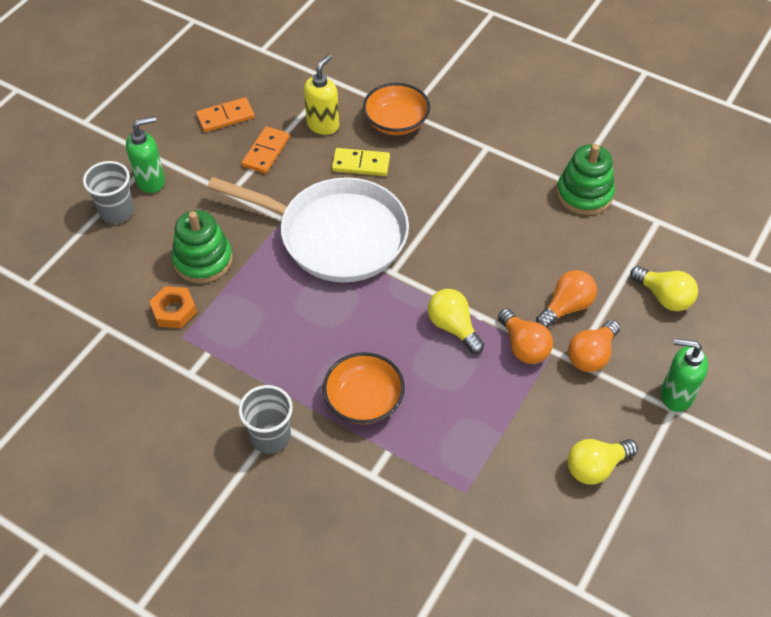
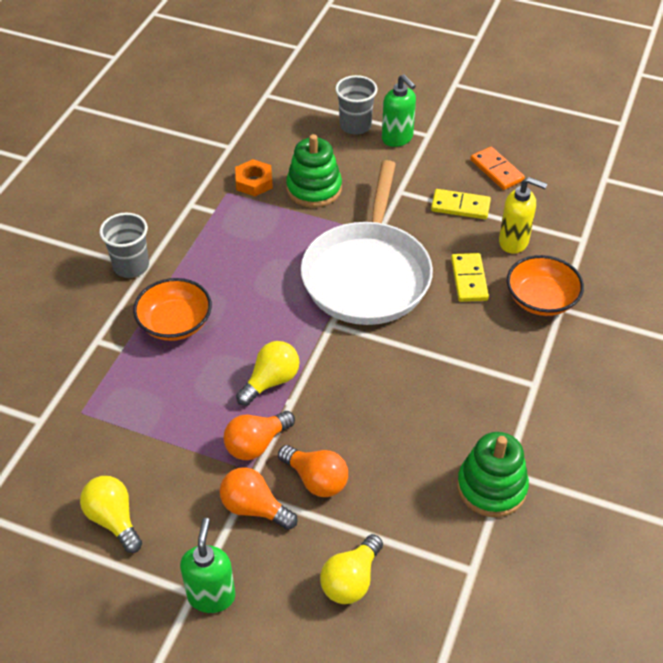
camera: 80 degrees right, 5 degrees down
(266, 152) = (460, 206): orange domino -> yellow domino

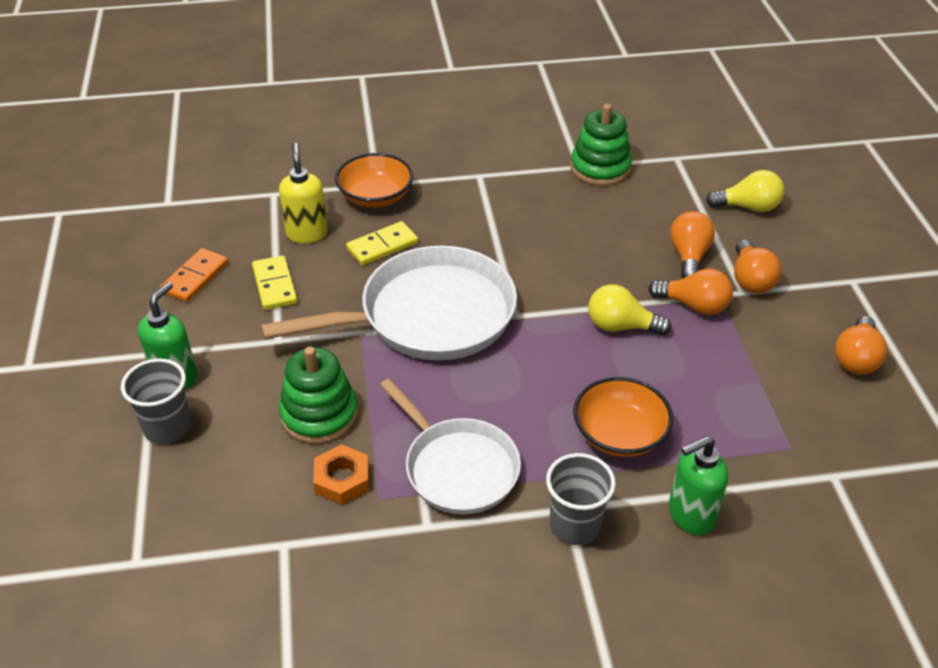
camera: 120 degrees left, 5 degrees down
(114, 519) = (856, 358): yellow light bulb -> orange light bulb
(211, 595) = (842, 270): green soap dispenser -> green soap dispenser (690, 515)
(219, 233) = (457, 467): none -> white pan

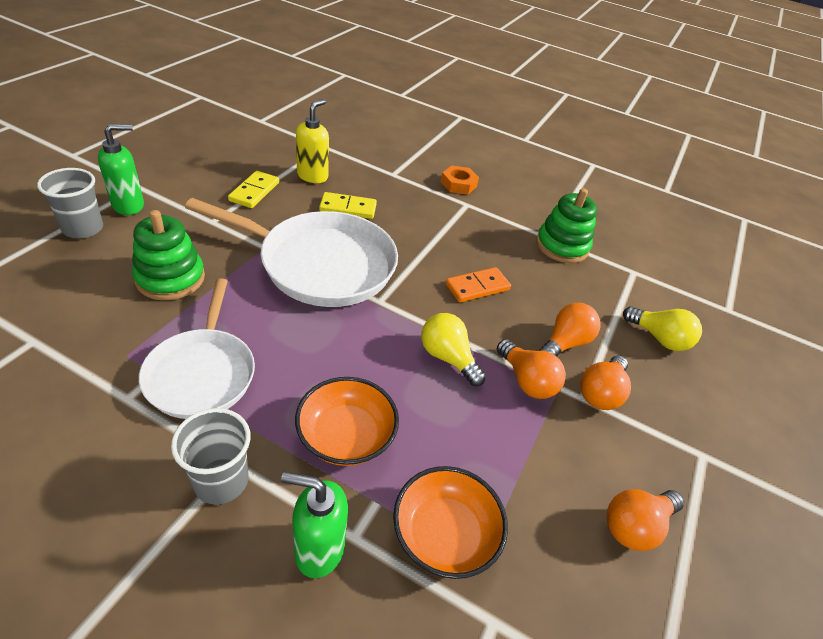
camera: 30 degrees right, 0 degrees up
(195, 278) = (218, 163): orange domino -> orange domino (477, 287)
(342, 479) = (124, 326): orange nut -> orange nut (458, 184)
(375, 197) = (382, 180): orange bowl -> orange bowl (444, 534)

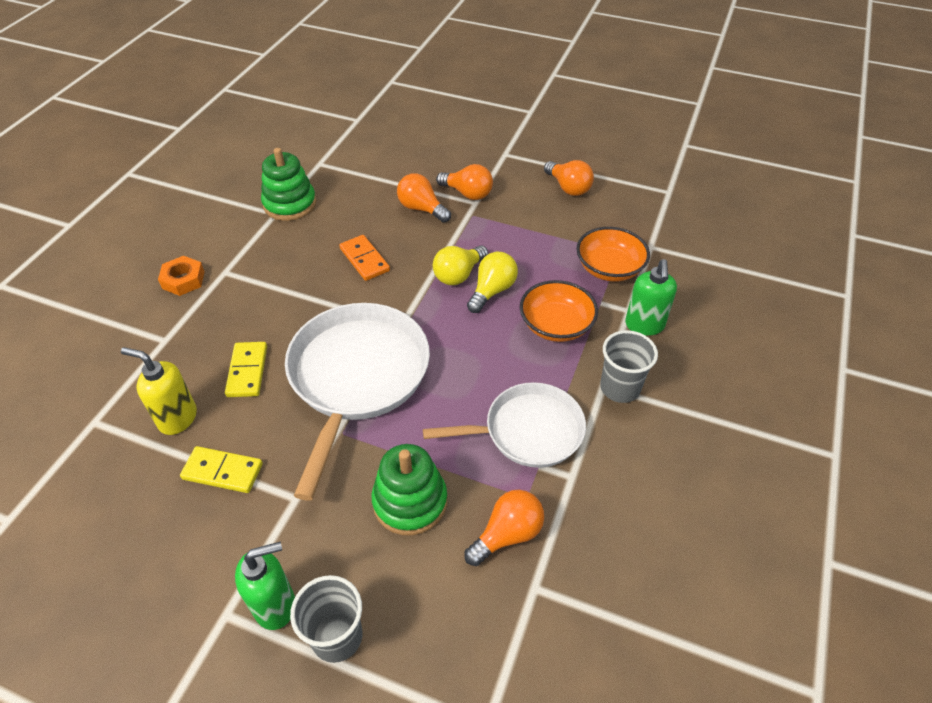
camera: 90 degrees left, 5 degrees up
(129, 205) = (275, 605): green soap dispenser -> green soap dispenser turned 105 degrees clockwise
(526, 381) = (469, 230): orange light bulb -> orange light bulb (507, 534)
(659, 338) = (401, 159): yellow light bulb -> yellow light bulb (492, 291)

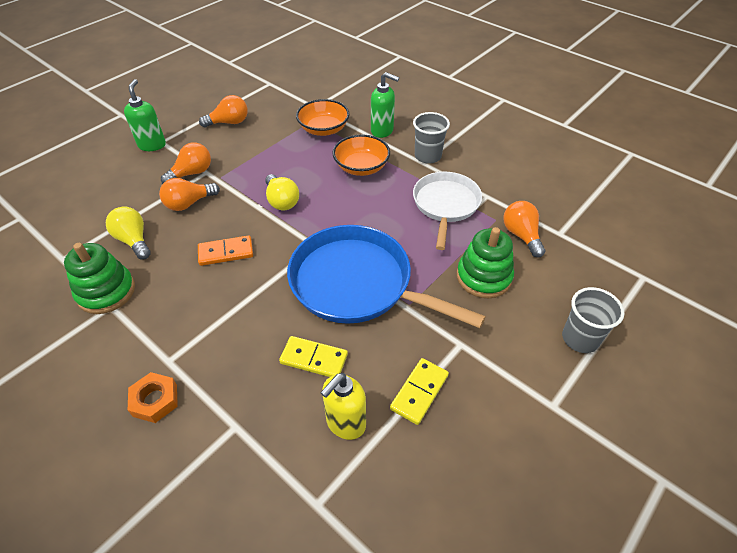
camera: 70 degrees left, 0 degrees up
(275, 605) = (551, 371): green soap dispenser -> green soap dispenser (152, 145)
(357, 377) = (357, 284): white pan -> blue pan
(492, 291) = (310, 188): yellow light bulb -> yellow light bulb (134, 240)

